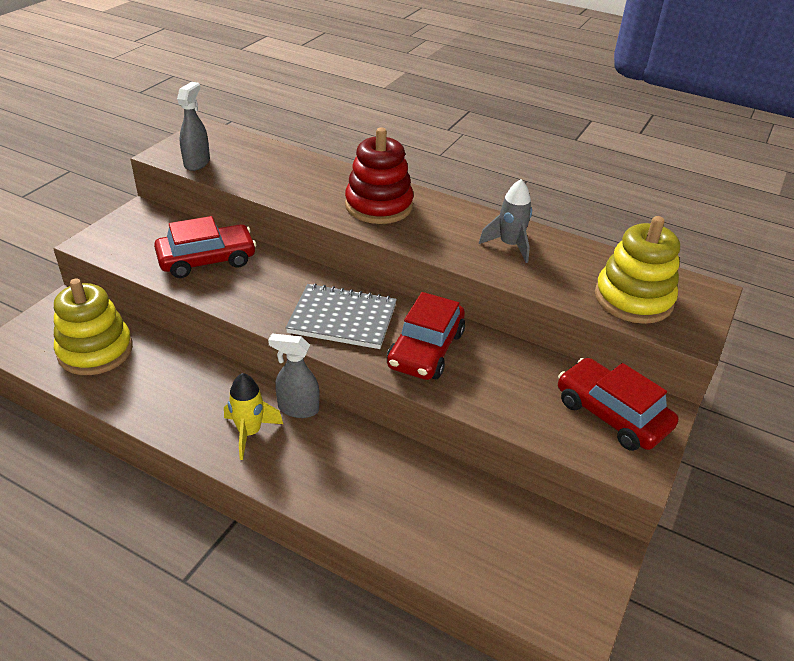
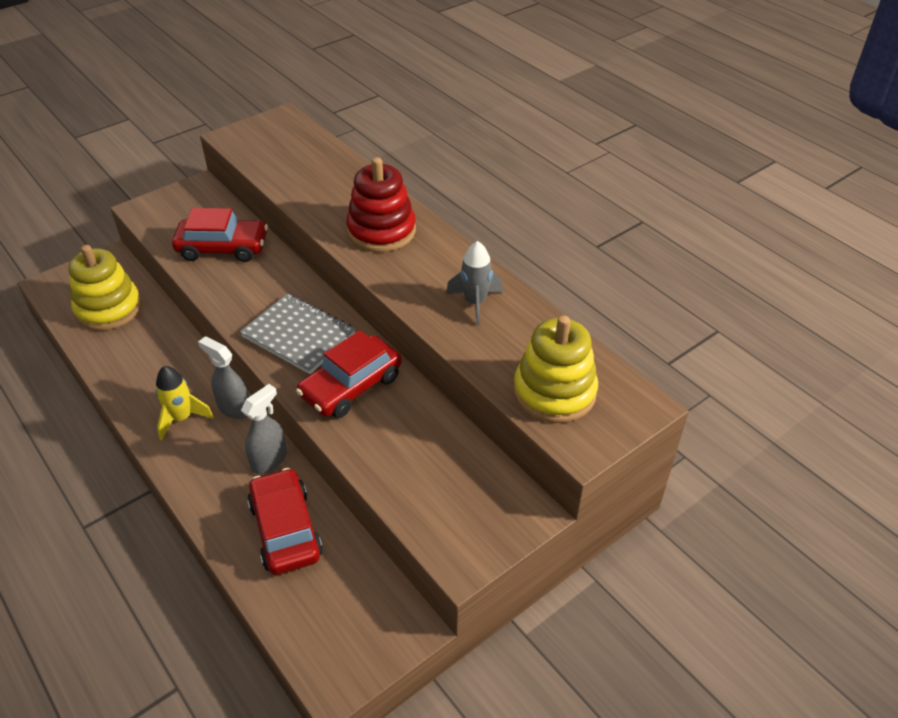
camera: 25 degrees right, 5 degrees up
(197, 163) = (251, 151): grey spray bottle -> grey spray bottle (269, 460)
(611, 414) = (477, 501): red car -> red car (285, 530)

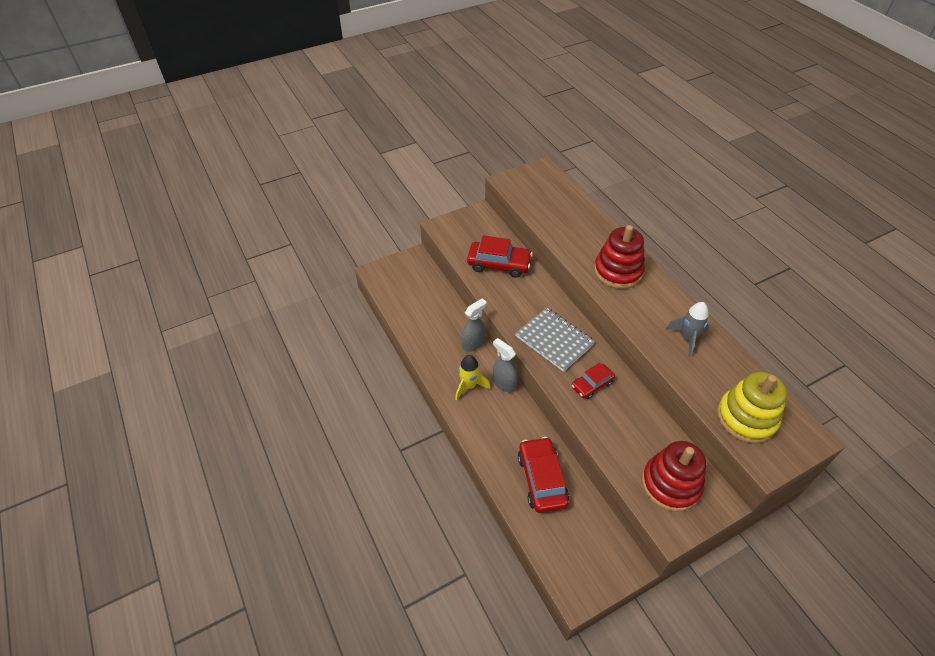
camera: 10 degrees right, 5 degrees up
(108, 309) = (416, 296): yellow stacking toy -> none
(269, 460) = (529, 426): grey spray bottle -> grey spray bottle (473, 344)
(351, 386) = (592, 385): red car -> red car, size x0.61
(460, 501) = (670, 484): none -> red stacking toy

